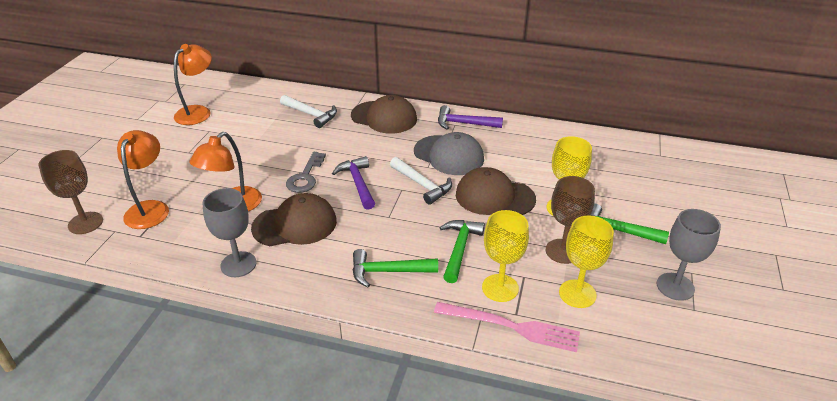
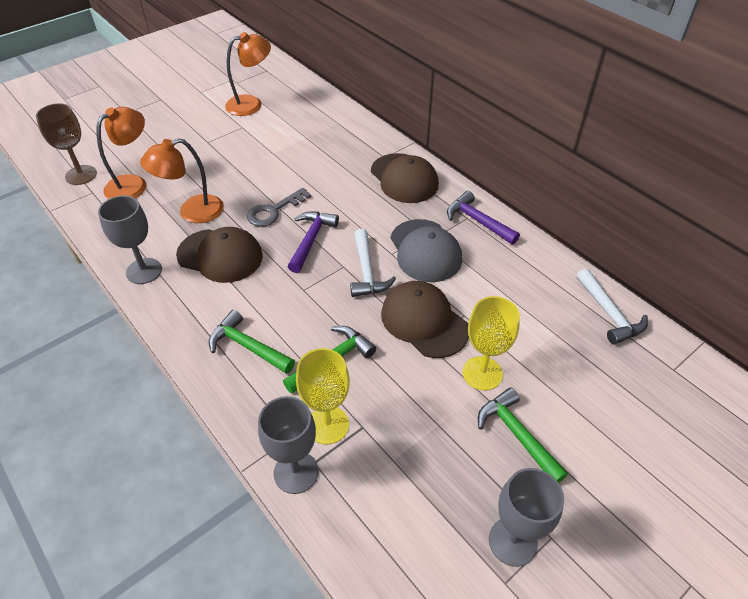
camera: 35 degrees right, 10 degrees up
(311, 115) = (340, 147): white hammer -> white hammer (609, 314)
(511, 326) = (296, 472): pink fork -> grey goblet
(562, 251) = (430, 423): brown goblet -> none
(577, 294) = (396, 480): yellow goblet -> none

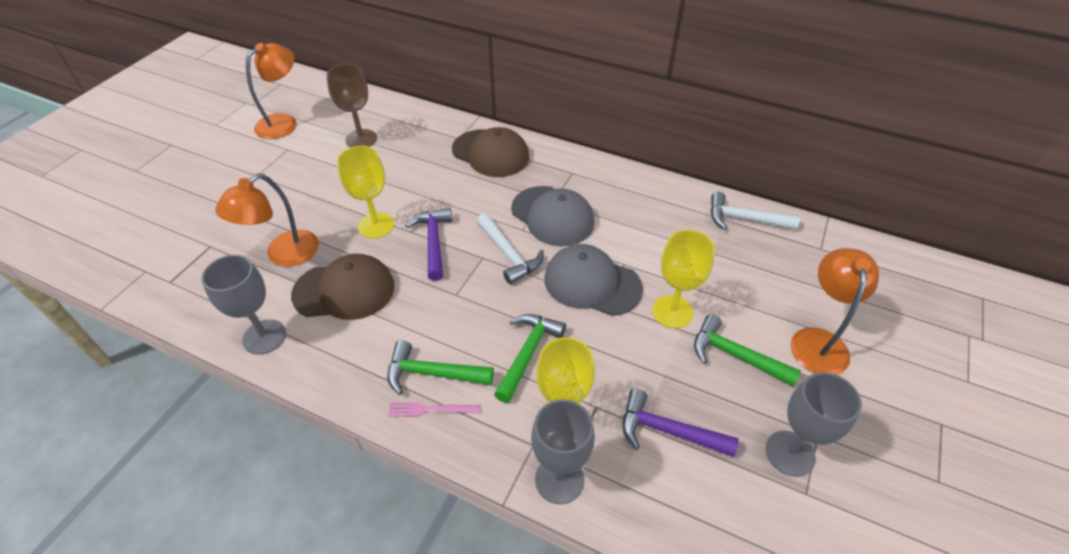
camera: 25 degrees left, 0 degrees up
(81, 175) = (118, 256): brown goblet -> brown goblet (361, 139)
(133, 183) = (192, 246): orange lamp -> orange lamp (818, 341)
(230, 374) = (431, 409): none -> pink fork
(274, 211) = (376, 225): grey key -> yellow goblet
(424, 321) = (592, 283): brown cap -> grey cap
(477, 221) = (583, 173): purple hammer -> purple hammer (667, 430)
(609, 314) = (744, 219): white hammer -> white hammer turned 150 degrees clockwise

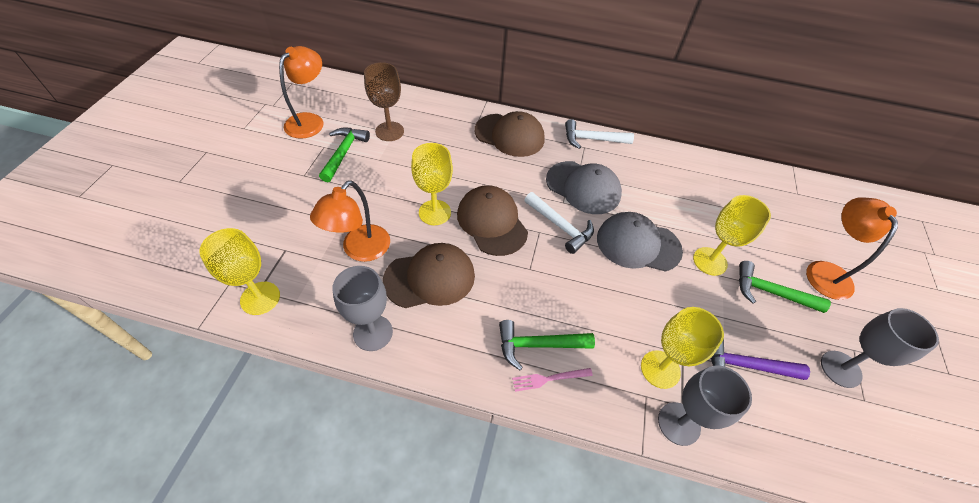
camera: 15 degrees left, 5 degrees up
(168, 289) = (260, 298): none -> yellow goblet
(433, 242) = (492, 222): purple hammer -> brown cap
(528, 353) = (610, 314): green hammer -> green hammer (344, 153)
(744, 219) = (733, 174): white hammer -> white hammer (592, 139)

